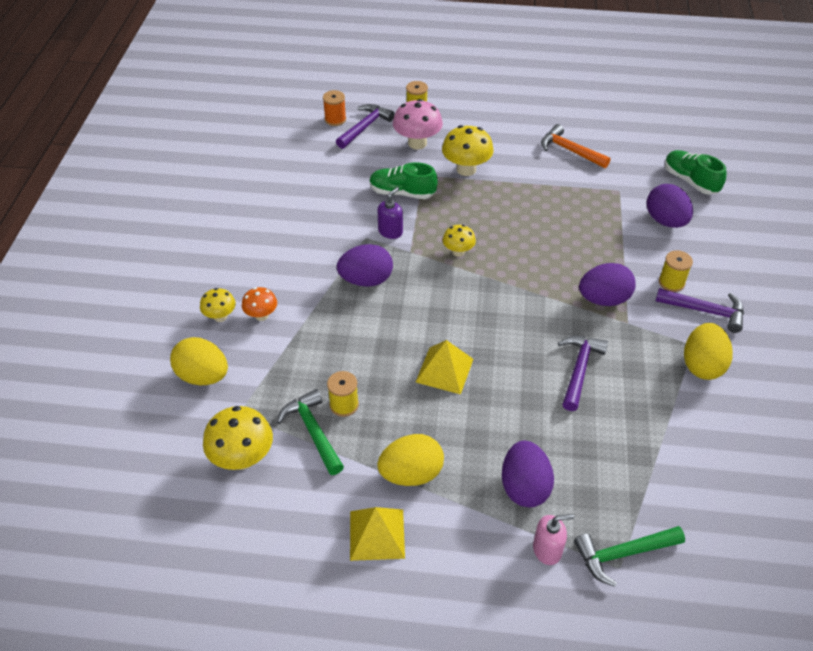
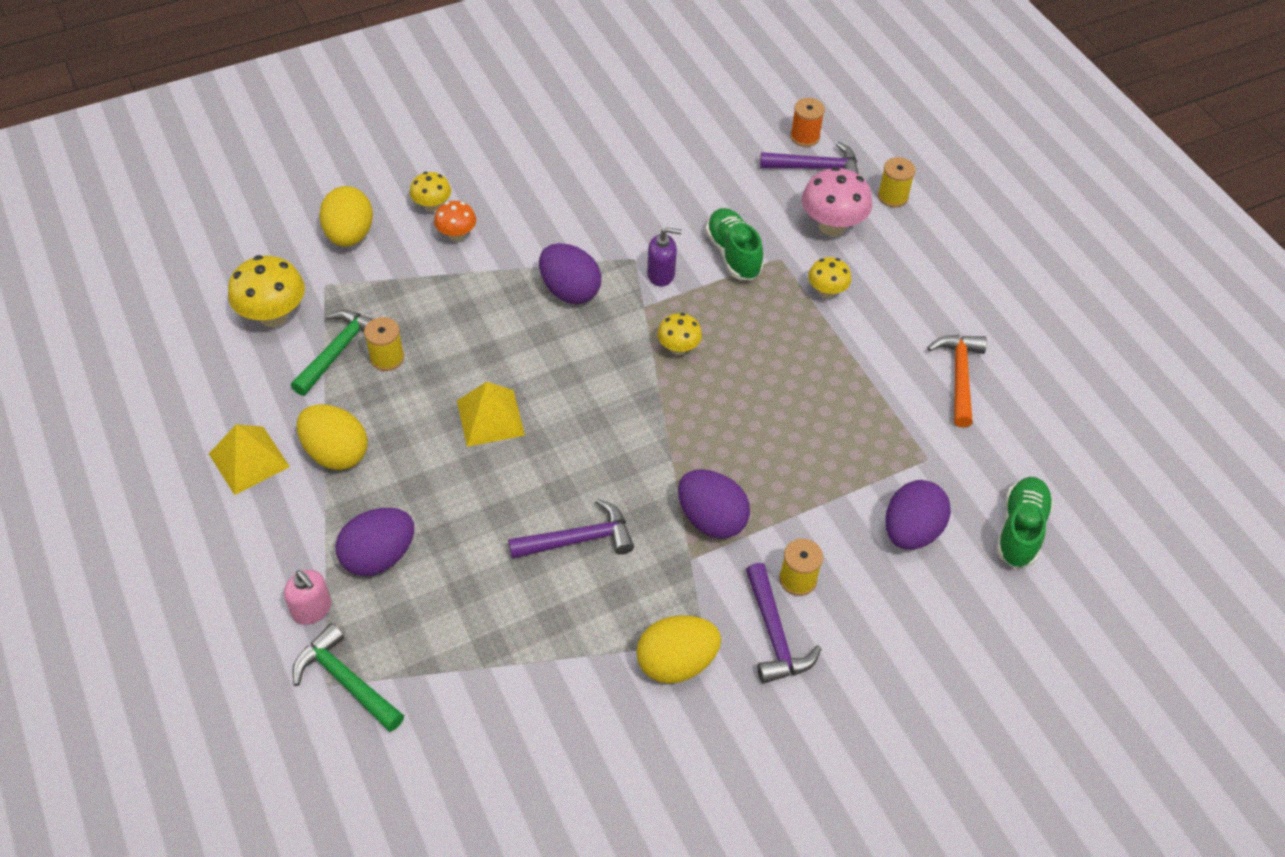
camera: 55 degrees right, 5 degrees up
(466, 169) = (826, 292): yellow mushroom -> yellow mushroom, size x0.59

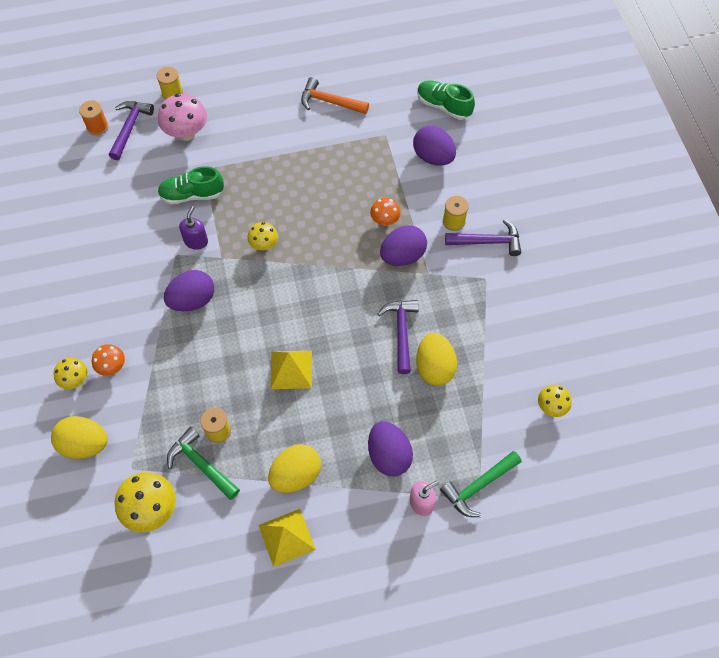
camera: 75 degrees left, 10 degrees up
(676, 662) = (497, 296): yellow egg -> yellow egg (434, 367)
(767, 485) = (385, 220): none -> orange mushroom
(826, 292) = (242, 151): yellow mushroom -> yellow mushroom (551, 407)

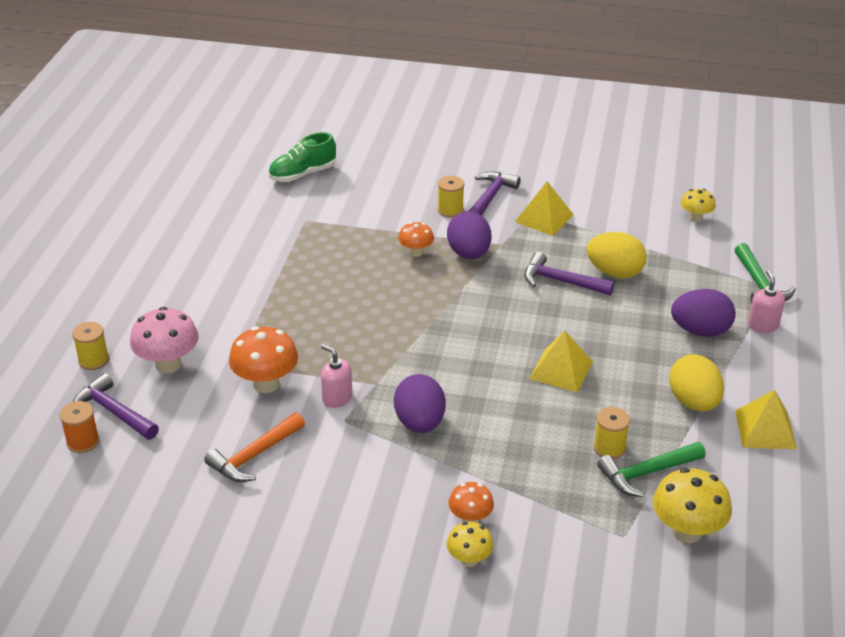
camera: 65 degrees left, 25 degrees down
(85, 444) = (569, 572): yellow egg -> none
(192, 195) = (266, 384): green shoe -> orange mushroom
(196, 241) = (337, 398): purple soap dispenser -> pink soap dispenser
(264, 245) = (383, 345): yellow mushroom -> none
(330, 102) = (226, 244): orange hammer -> orange hammer (254, 456)
(433, 157) = (361, 199): purple egg -> none
(482, 290) = (544, 218): none -> yellow pyramid

